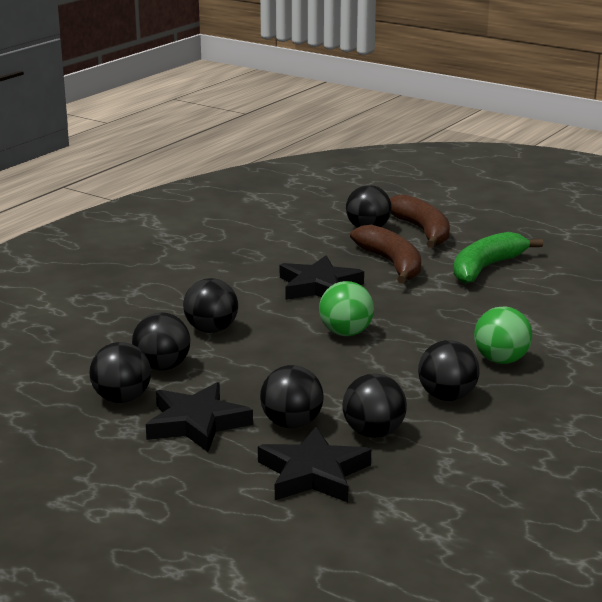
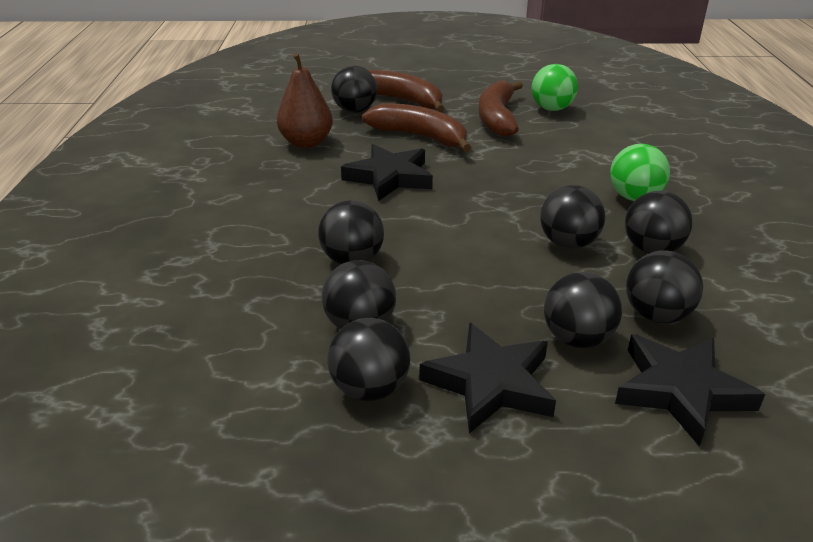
camera: 35 degrees left, 10 degrees up
(292, 243) = (306, 143): none -> brown pear
(346, 333) = (479, 217): green ball -> green ball (551, 109)
(385, 371) = (568, 243): none -> black ball
(486, 268) = (497, 118): green banana -> brown banana

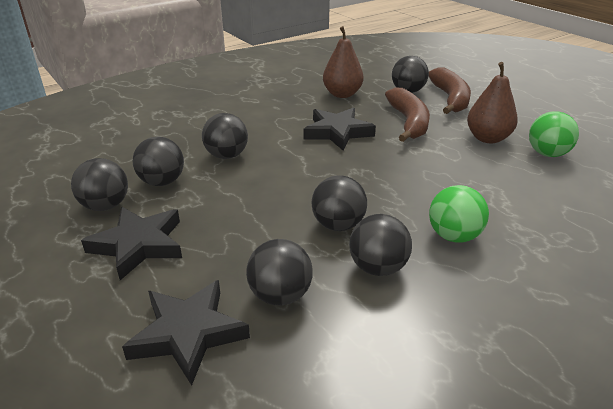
camera: 55 degrees right, 0 degrees up
(497, 118) = (487, 138): brown banana -> brown pear
(577, 339) = (215, 265): black ball -> none

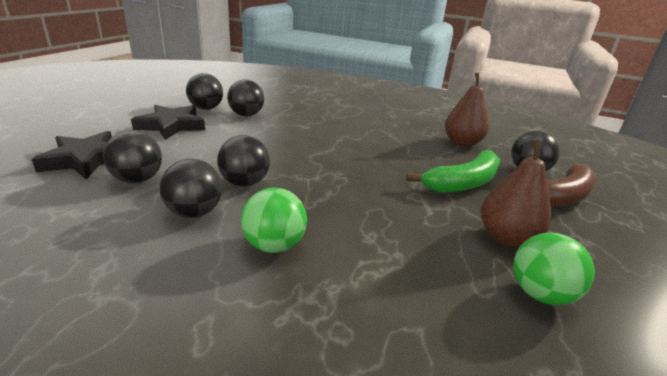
camera: 55 degrees right, 5 degrees down
(226, 155) = (300, 124): black ball -> none
(337, 132) = (391, 154): black star -> none
(408, 122) = (463, 183): brown banana -> green banana

